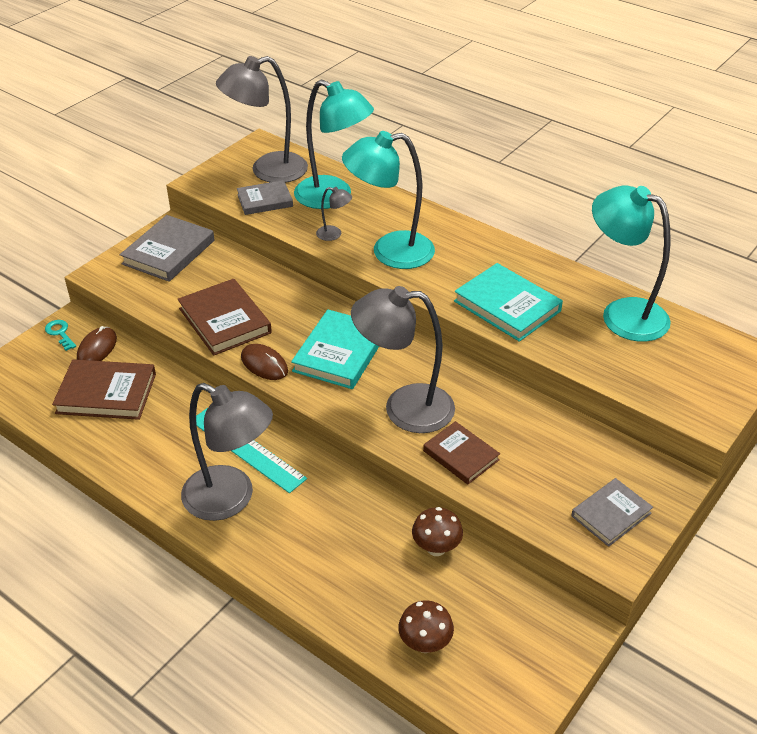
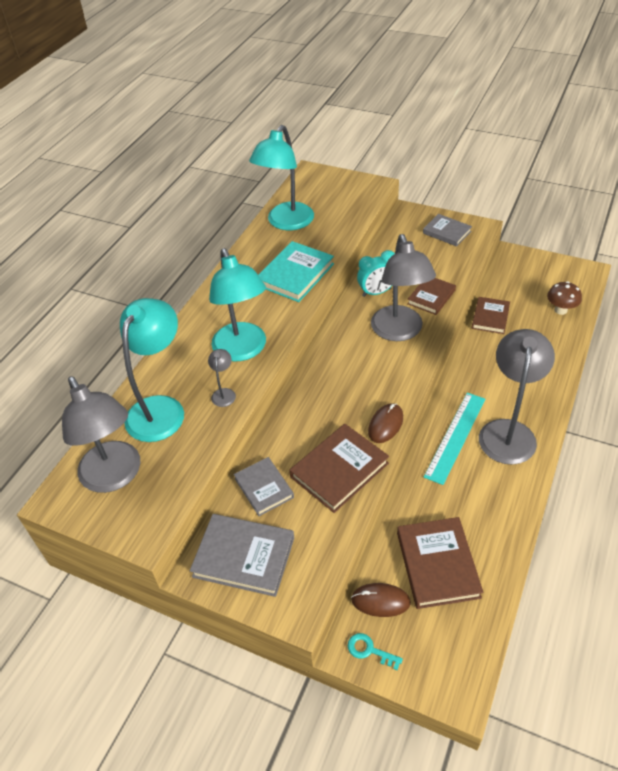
camera: 100 degrees left, 5 degrees up
(60, 333) = (369, 650): turquoise key -> turquoise key turned 75 degrees clockwise
(265, 200) = (174, 462): grey book -> grey book (264, 488)
(340, 353) = (354, 380): turquoise book -> none
(436, 548) = (490, 317): brown mushroom -> brown book
(487, 403) = (376, 292): none -> turquoise clock

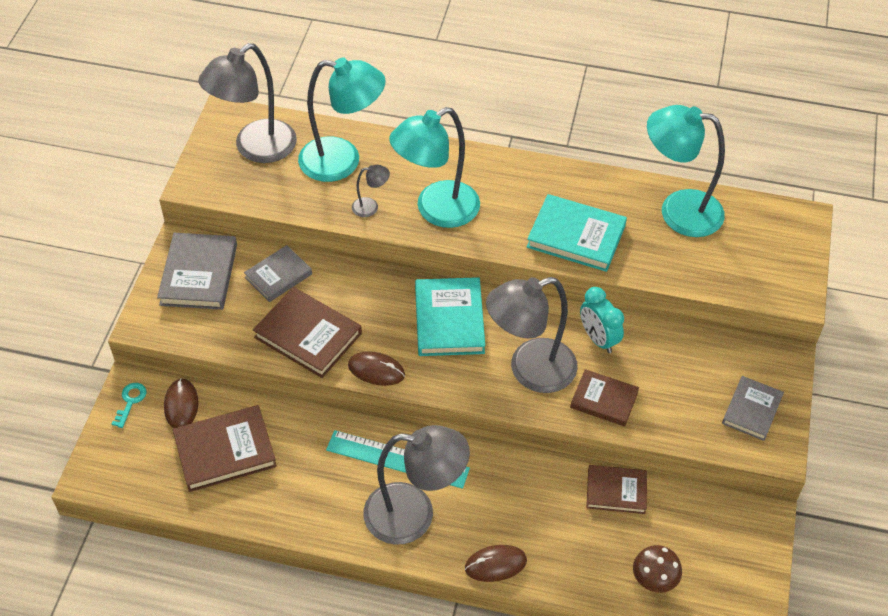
camera: 75 degrees right, 5 degrees up
(342, 372) = (449, 320): none -> turquoise book
(551, 388) = (495, 564): none -> brown mouse

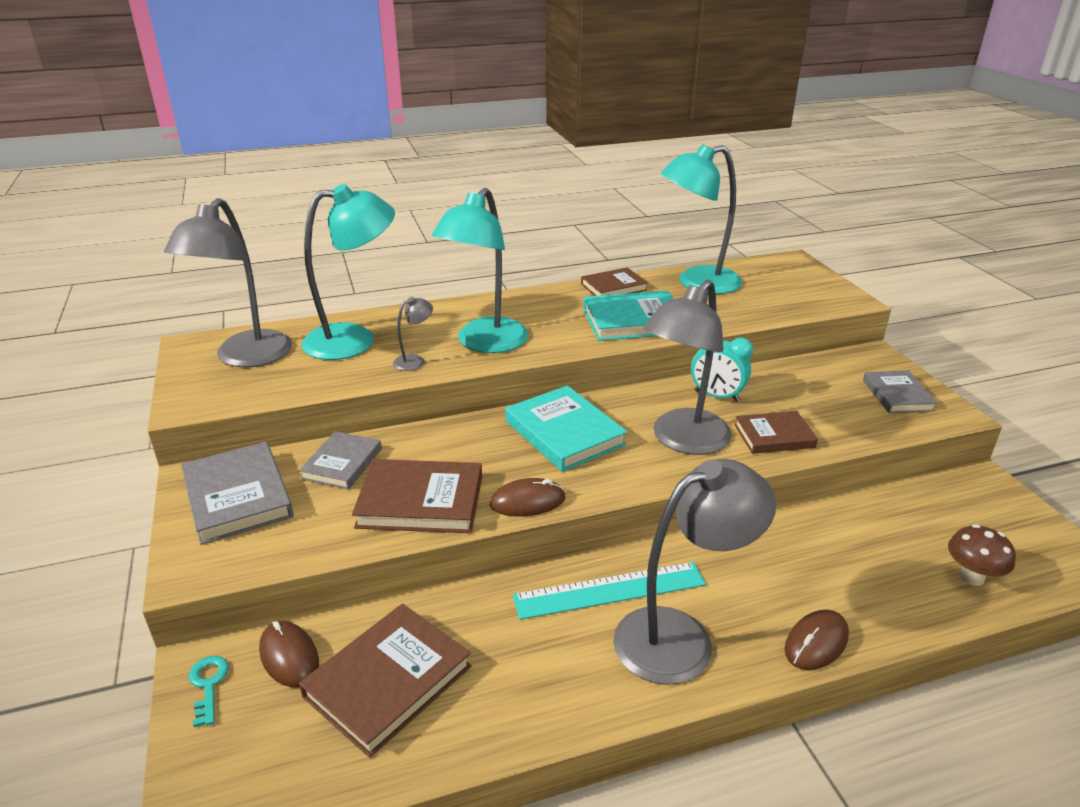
camera: 30 degrees left, 20 degrees down
(616, 491) = (848, 518): brown book -> brown book (613, 287)

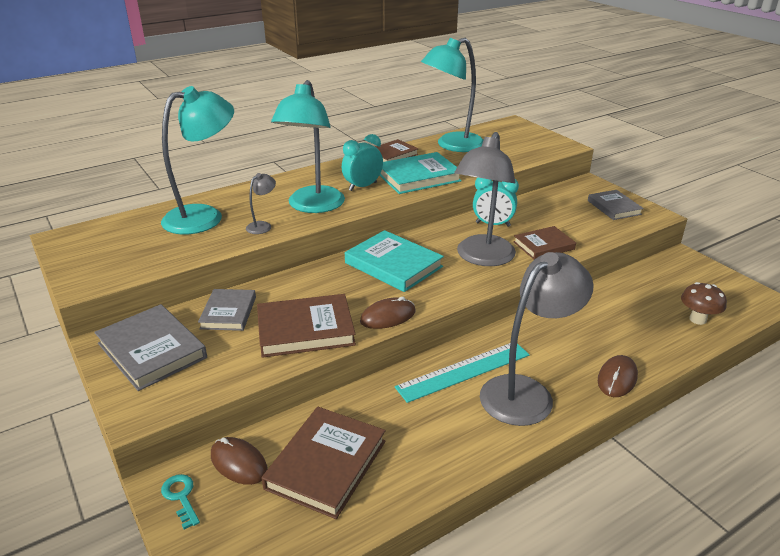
camera: 15 degrees left, 0 degrees up
(246, 358) = (117, 241): grey lamp -> none
(557, 325) = (362, 186): none -> turquoise clock

